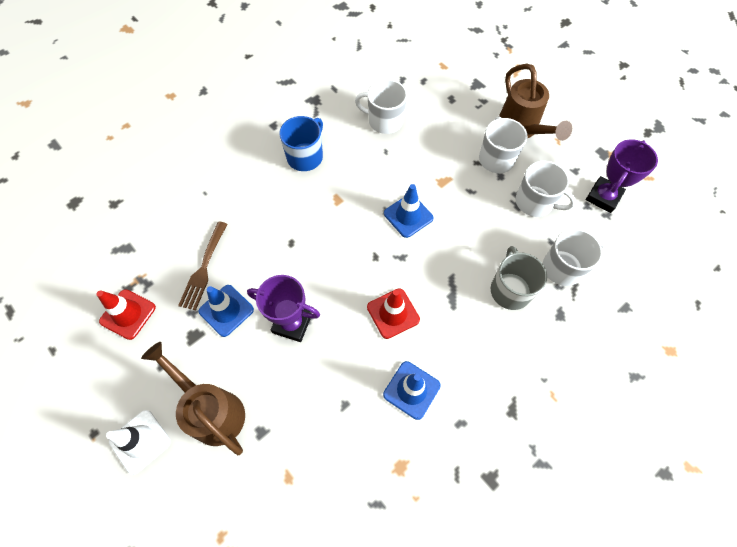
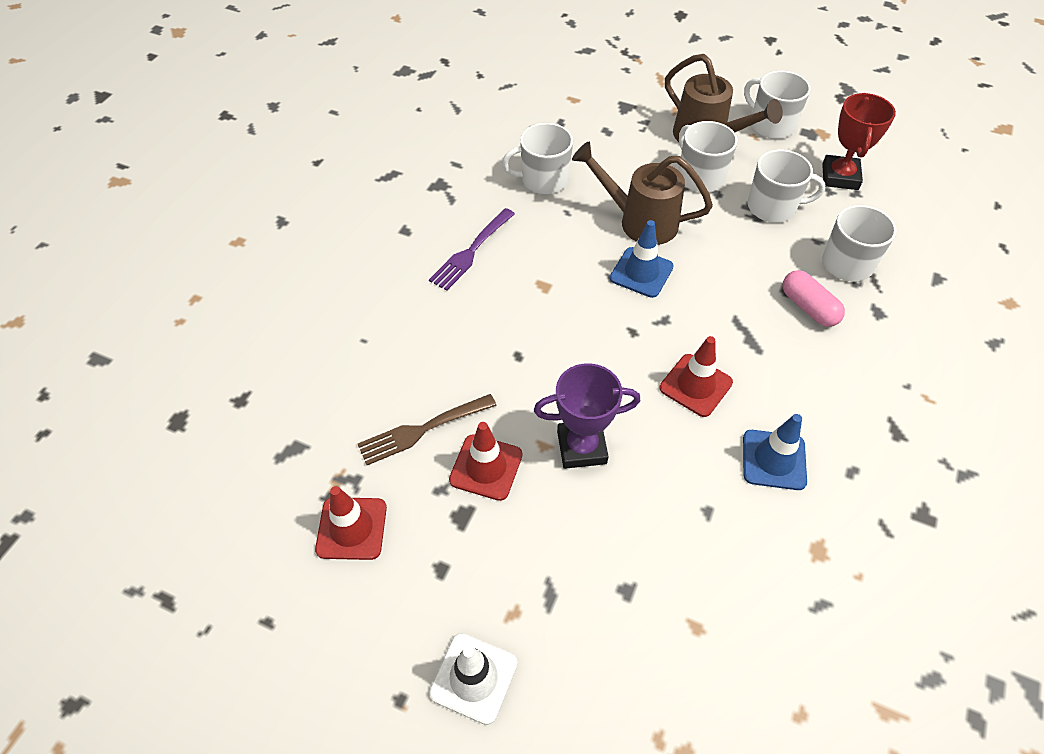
camera: 25 degrees left, 10 degrees down
(204, 268) = (422, 430): brown fork -> brown fork turned 75 degrees clockwise
(212, 410) = (547, 594): brown watering can -> brown watering can (639, 221)
(226, 310) = (486, 467): blue traffic cone -> red traffic cone
(305, 156) = (471, 251): blue mug -> purple fork
(510, 290) = (808, 307): grey mug -> pink capsule
(577, 136) = (771, 125): none -> white mug
(603, 197) = (840, 177): purple trophy -> red trophy

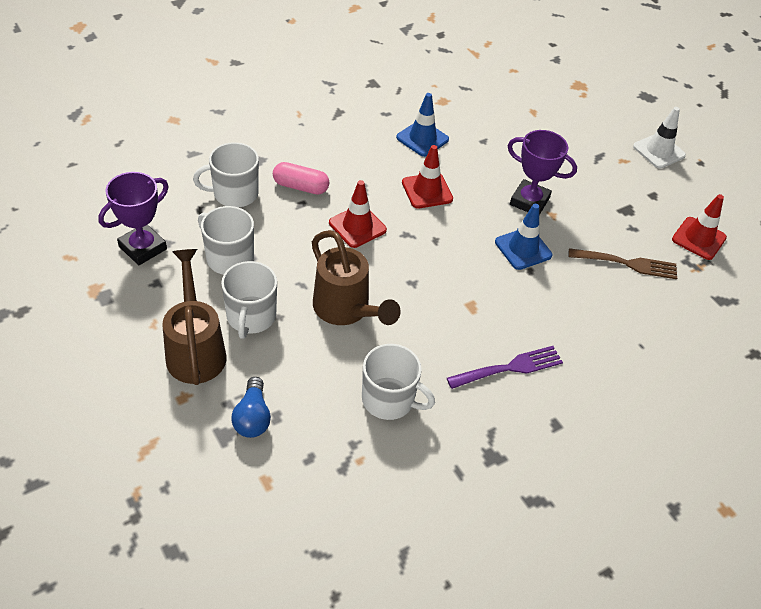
camera: 150 degrees left, 5 degrees down
(486, 467) = (597, 223): red traffic cone -> red traffic cone (357, 226)
(621, 123) = (252, 417): none -> blue light bulb
(641, 272) = (388, 272): blue traffic cone -> blue traffic cone (523, 249)
(771, 125) = (123, 325): white mug -> none
(808, 307) = (300, 187): pink capsule -> pink capsule turned 75 degrees counterclockwise
(840, 177) = (143, 248): red trophy -> purple trophy

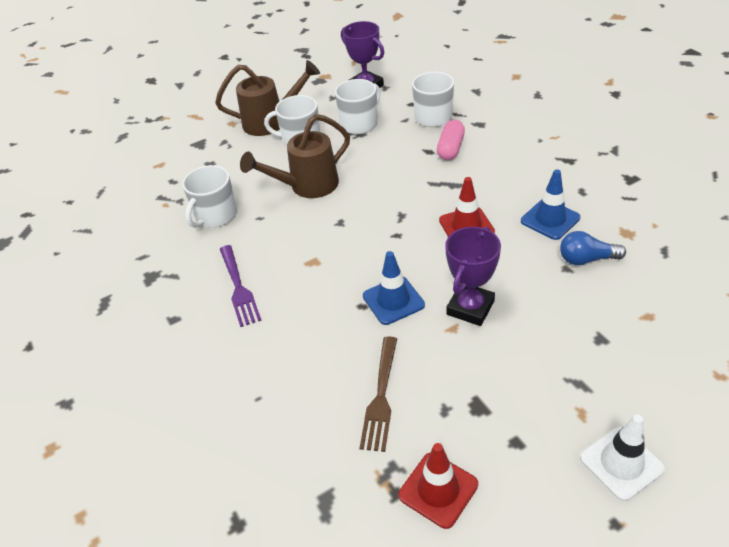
camera: 100 degrees right, 5 degrees down
(252, 417) = (210, 153): blue light bulb -> blue light bulb (586, 259)
(357, 226) = (406, 185): red traffic cone -> none

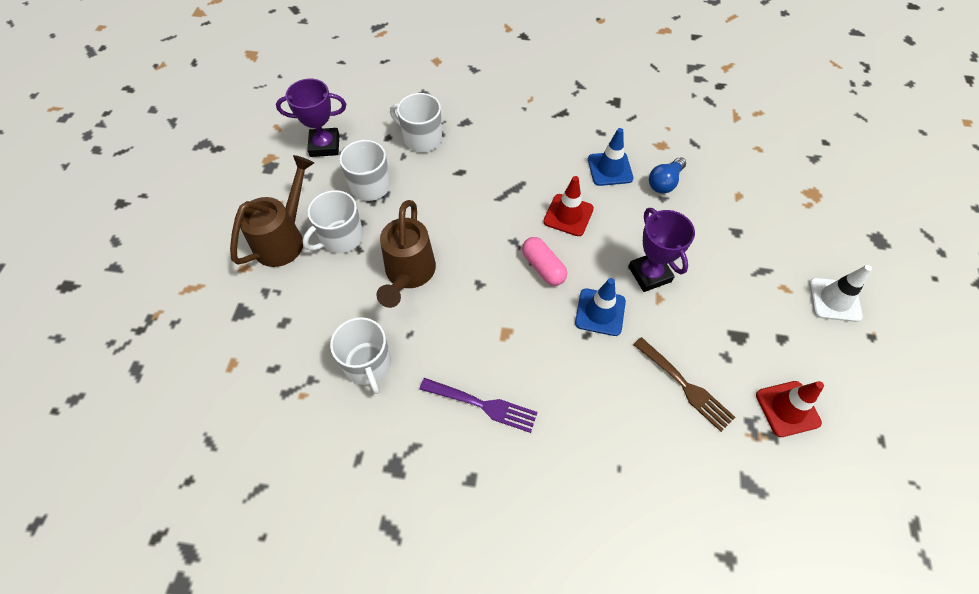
camera: 55 degrees left, 15 degrees up
(450, 148) = (473, 158): pink capsule -> pink capsule (543, 267)

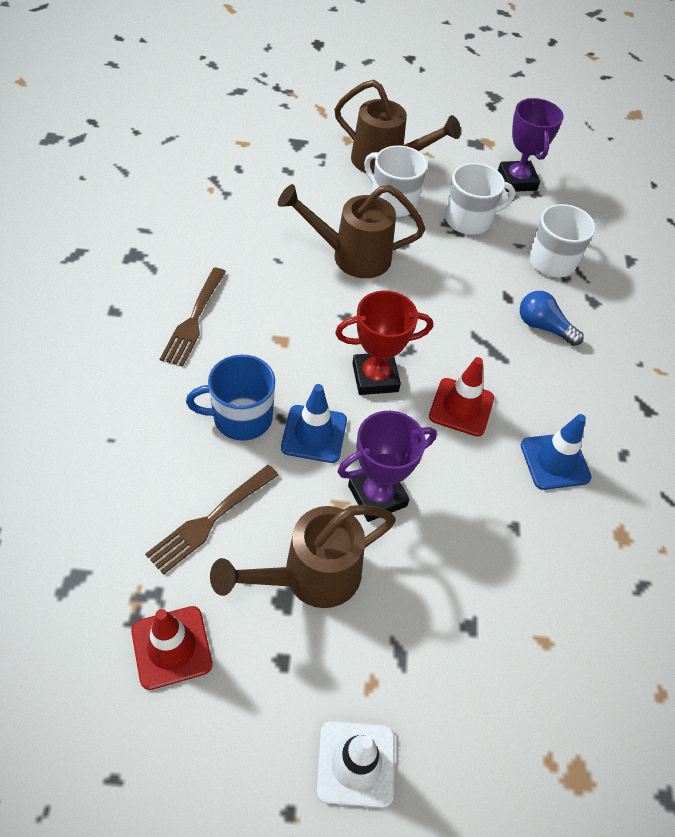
camera: 80 degrees right, 5 degrees down
(368, 364) = (242, 231): white mug -> none
(482, 405) = (194, 320): purple fork -> brown fork
(543, 267) = (375, 377): pink capsule -> red trophy
(588, 364) = (241, 417): none -> blue mug
(664, 182) = (546, 532): blue light bulb -> blue light bulb (543, 327)
(719, 319) = (310, 576): none -> brown watering can

